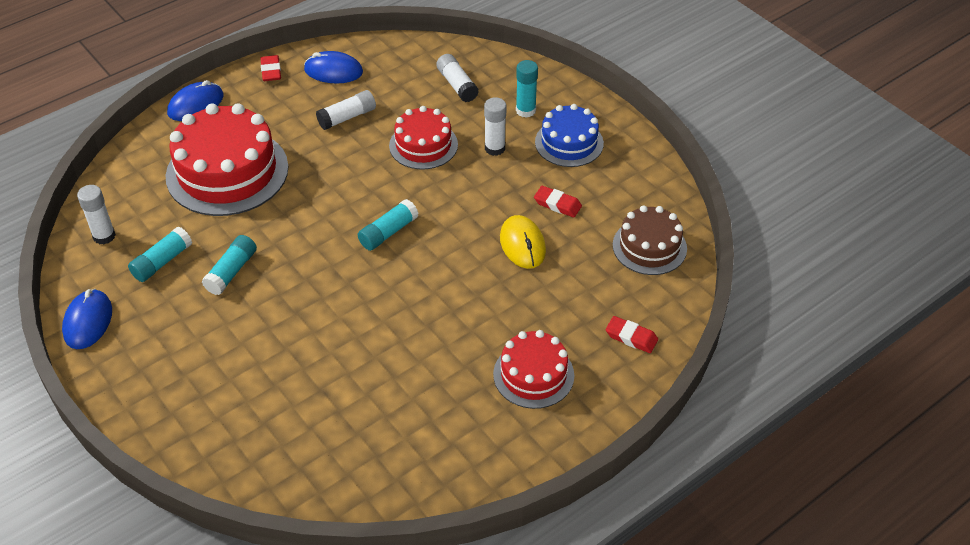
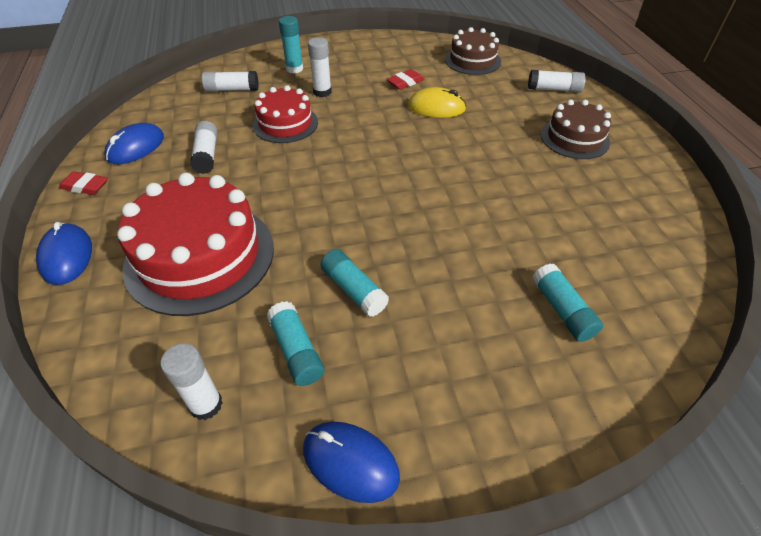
camera: 65 degrees left, 0 degrees up
(388, 232) = (375, 169): turquoise glue stick -> turquoise glue stick (562, 310)
(533, 375) = (574, 138): red cake -> brown cake
(569, 143) = (346, 61): blue cake -> none
(631, 337) = (554, 89): red eraser -> white glue stick

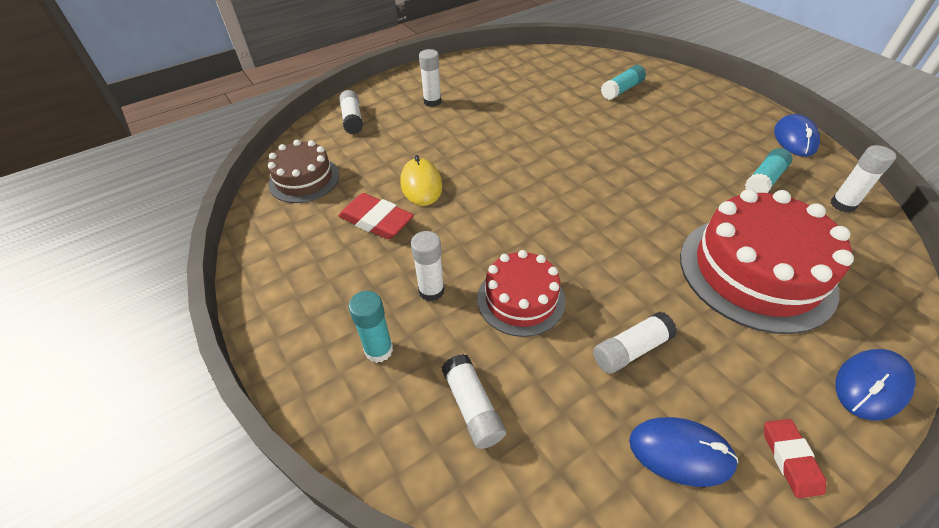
camera: 110 degrees left, 0 degrees up
(354, 290) = (692, 170): turquoise glue stick -> none
(405, 82) = (376, 220): red eraser -> red eraser, size x1.57
(574, 138) = (432, 102): brown cake -> white glue stick

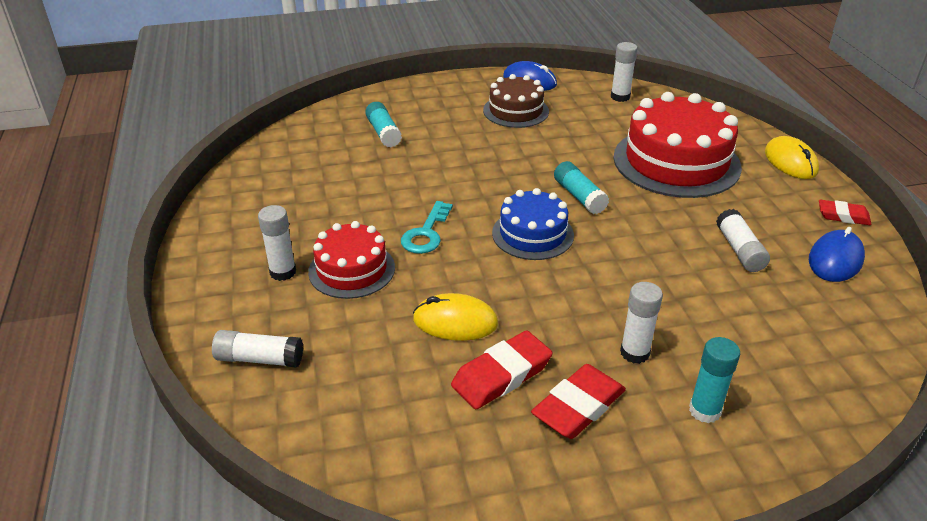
camera: 70 degrees left, 10 degrees down
(304, 179) = (372, 436): brown cake -> brown cake (516, 111)
(358, 268) = (578, 406): none -> red eraser
(472, 407) = (783, 358): white glue stick -> none
(511, 145) = (426, 233): none -> turquoise key
(521, 299) = (666, 294): red cake -> red cake (351, 269)
(550, 197) = (532, 234): none -> blue cake
(764, 180) = (574, 115): turquoise glue stick -> turquoise glue stick (579, 196)
(871, 386) = (790, 162): blue mouse -> yellow mouse

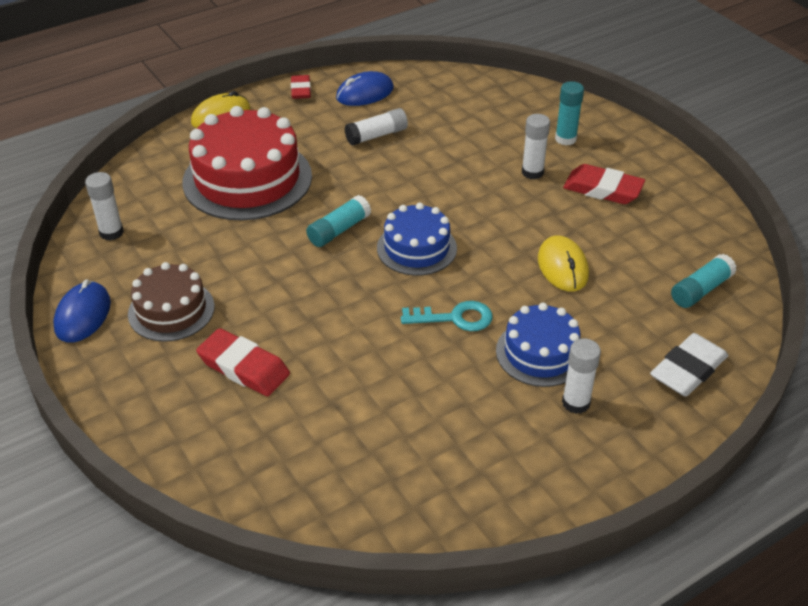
camera: 110 degrees left, 5 degrees up
(259, 359) = (688, 370): white glue stick -> white eraser
(351, 269) = (540, 353): red cake -> blue cake
(383, 133) = (268, 418): turquoise glue stick -> turquoise glue stick (701, 290)
(501, 375) = (601, 229): red eraser -> red eraser (243, 367)
(835, 260) = (365, 93): blue mouse -> blue mouse turned 45 degrees counterclockwise

